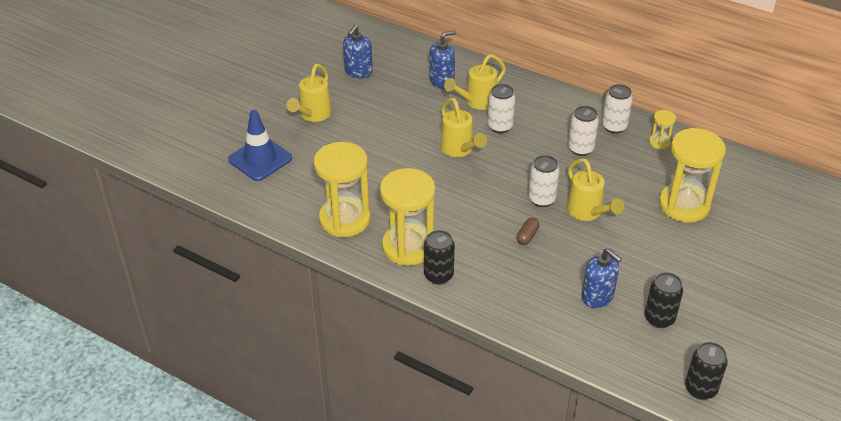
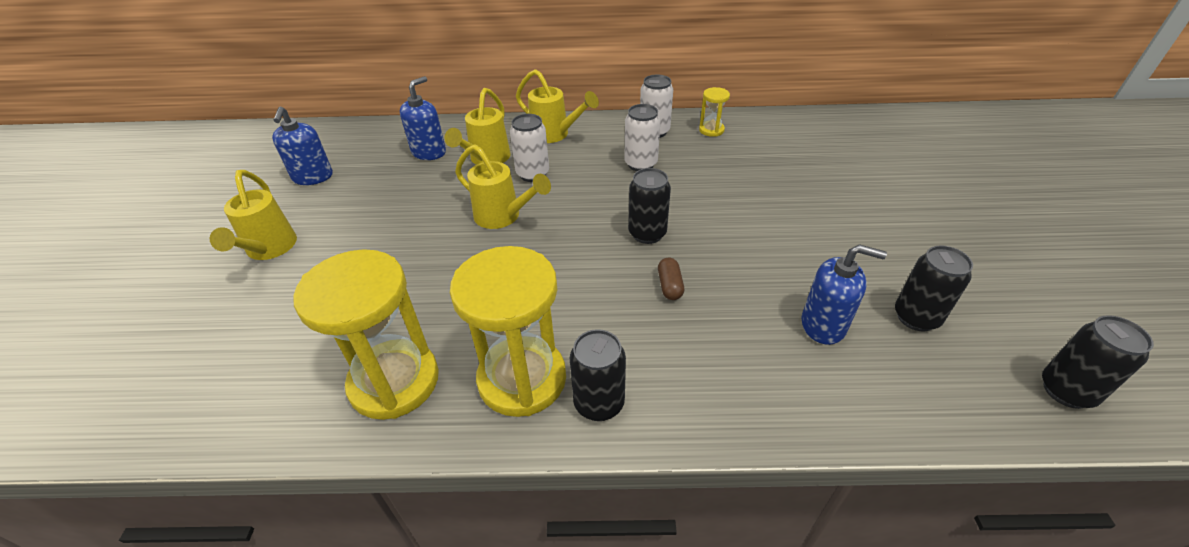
camera: 30 degrees left, 0 degrees up
(260, 159) = (202, 346): blue traffic cone -> none
(541, 199) = (647, 234): white can -> black can
(588, 213) = (712, 227): yellow watering can -> yellow watering can (555, 135)
(684, 205) = (797, 178): yellow hourglass -> none

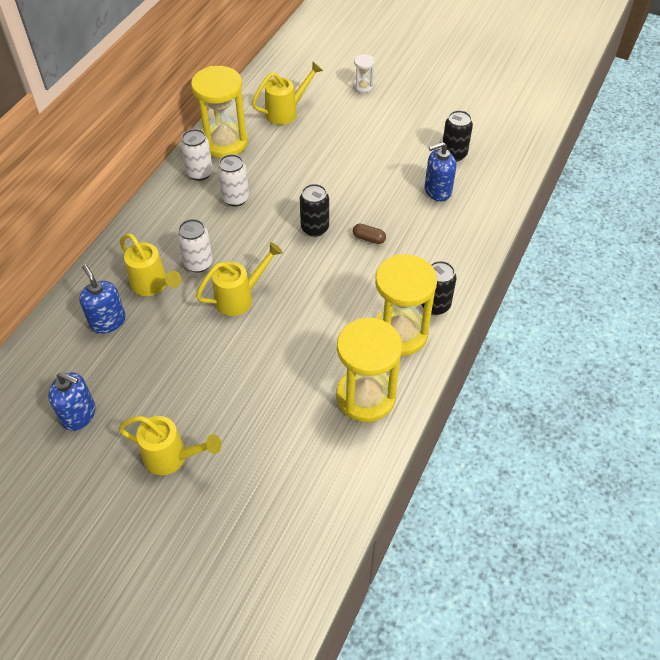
camera: 65 degrees left, 10 degrees up
(555, 135) = (153, 231): yellow watering can -> yellow watering can (286, 112)
(711, 130) = (224, 142): yellow hourglass -> yellow hourglass, size x2.21
(823, 325) = (437, 191): blue soap dispenser -> blue soap dispenser turned 150 degrees counterclockwise
(921, 188) = (363, 87): none -> white hourglass
(1066, 391) = (520, 136): black can -> none

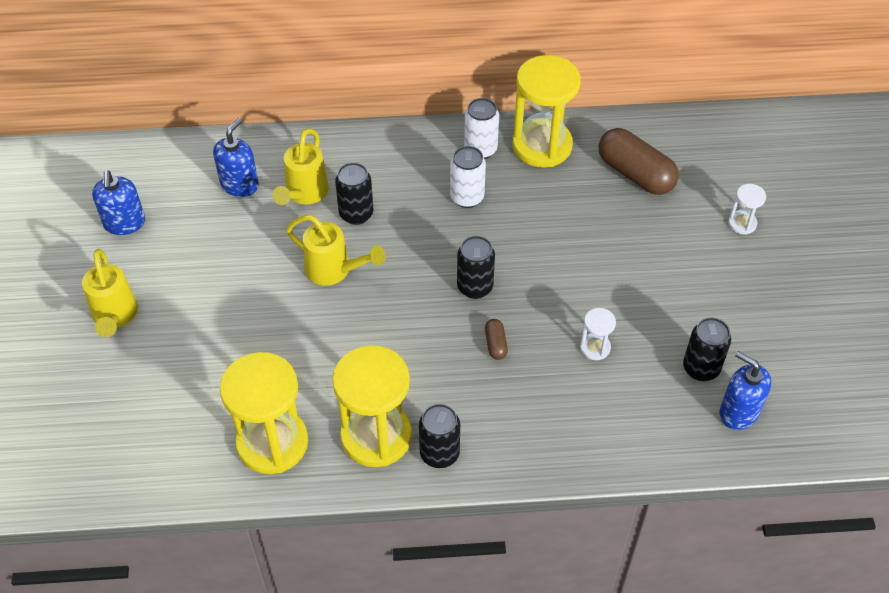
camera: 60 degrees right, 0 degrees up
(198, 263) = (356, 214): white can -> black can
(286, 112) = (635, 174): yellow watering can -> brown capsule
(406, 193) = (595, 347): none -> white hourglass
(437, 191) = (623, 378): blue soap dispenser -> blue soap dispenser (738, 412)

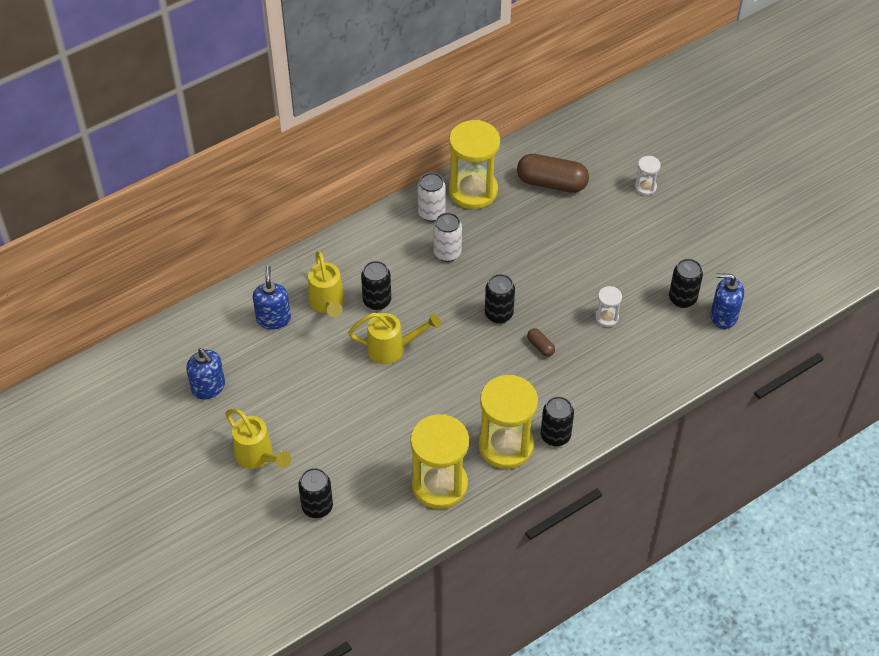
camera: 30 degrees left, 0 degrees up
(130, 400) = (317, 507): none -> black can

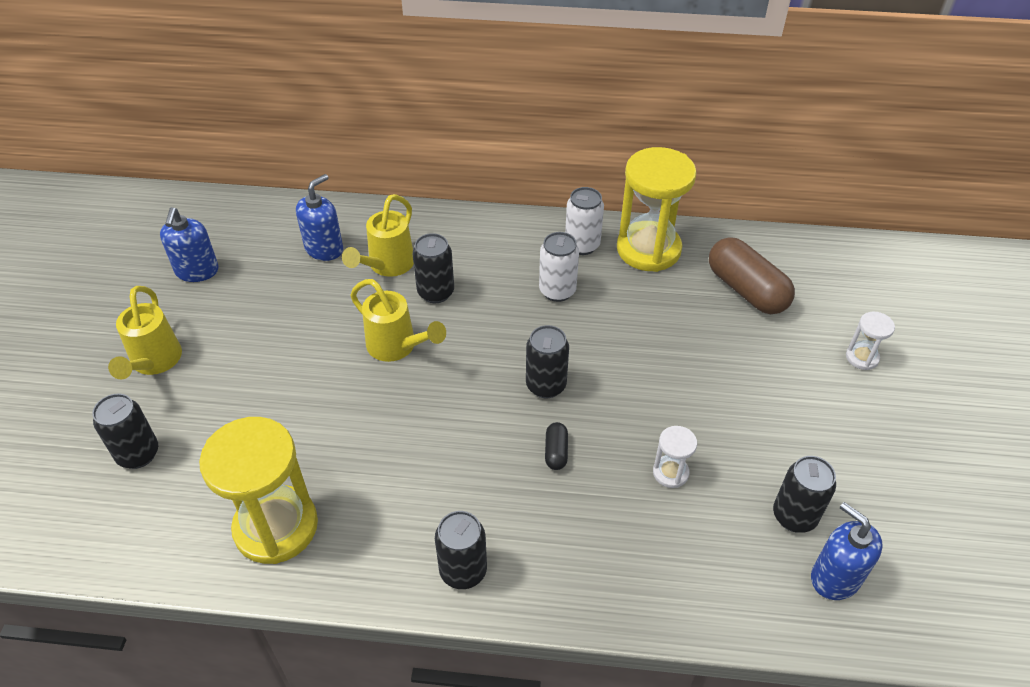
camera: 40 degrees right, 5 degrees down
(506, 445) = (395, 538): yellow hourglass -> none
(540, 346) = (556, 452): brown capsule -> black capsule

